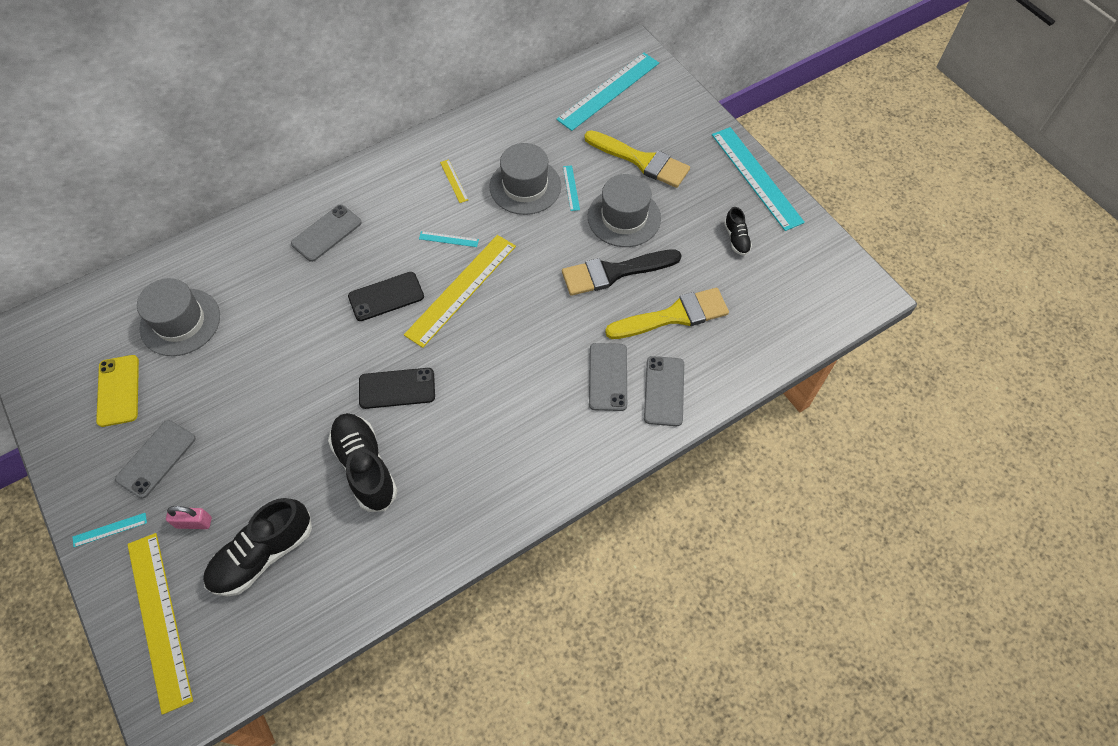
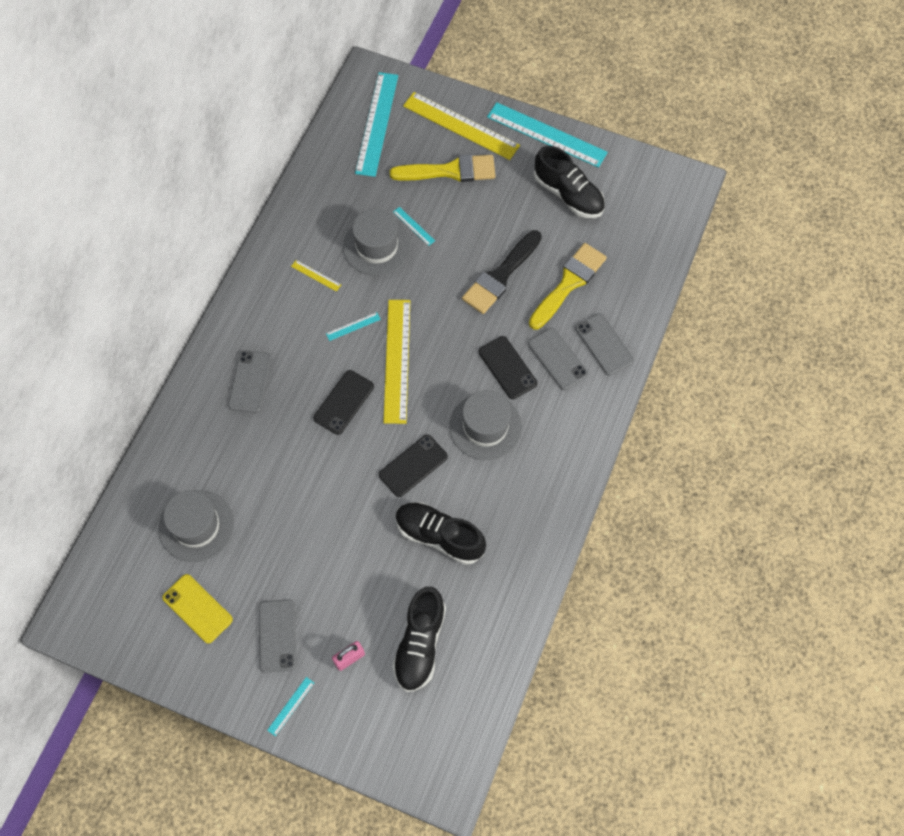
camera: 35 degrees left, 5 degrees up
(159, 619) = (386, 736): yellow ruler -> yellow ruler (461, 125)
(554, 355) = (507, 367): none -> black phone
(624, 217) = (473, 227): grey hat -> grey hat (485, 426)
(736, 239) = (568, 194): black shoe -> black shoe, size x1.97

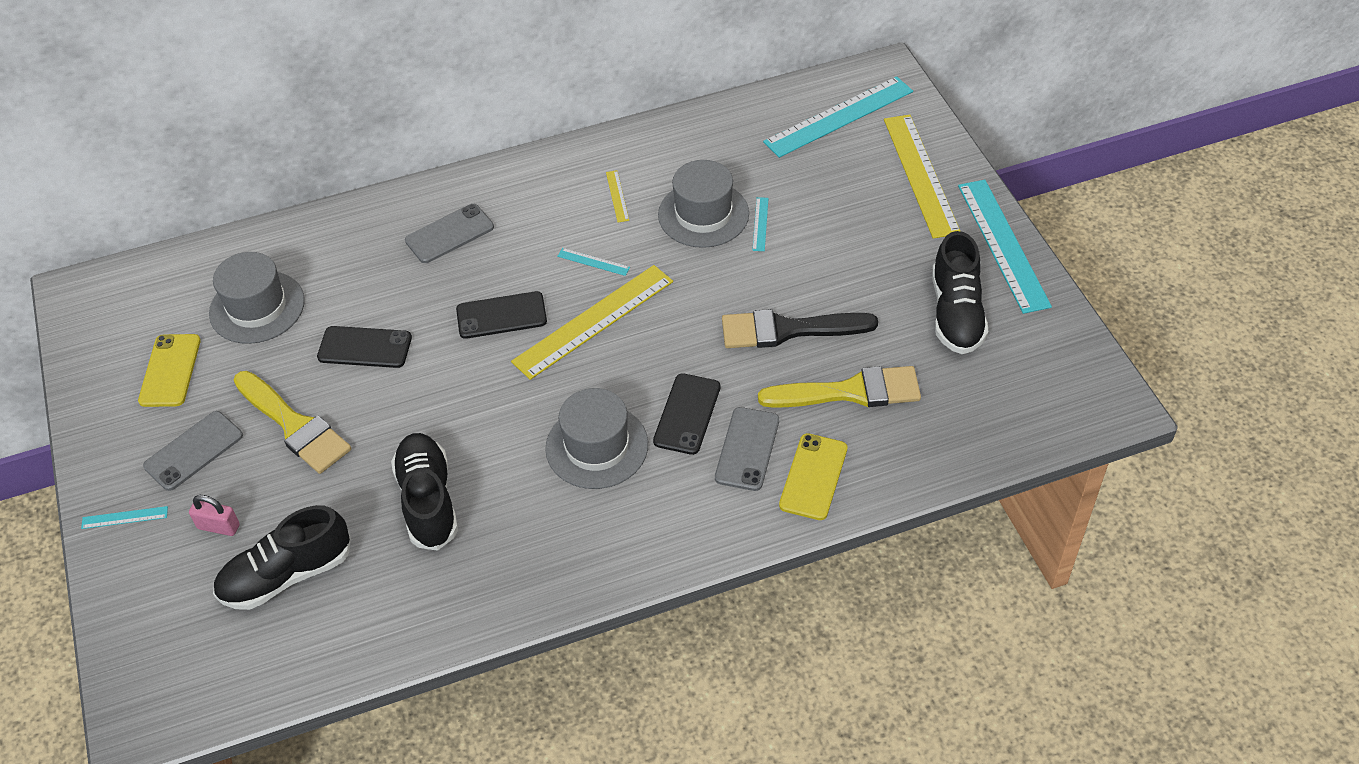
camera: 50 degrees right, 15 degrees down
(413, 466) = (487, 420): black phone -> black phone (365, 347)
(450, 171) = (858, 204): yellow brush -> yellow brush (294, 426)
(604, 344) = (813, 477): grey phone -> yellow phone

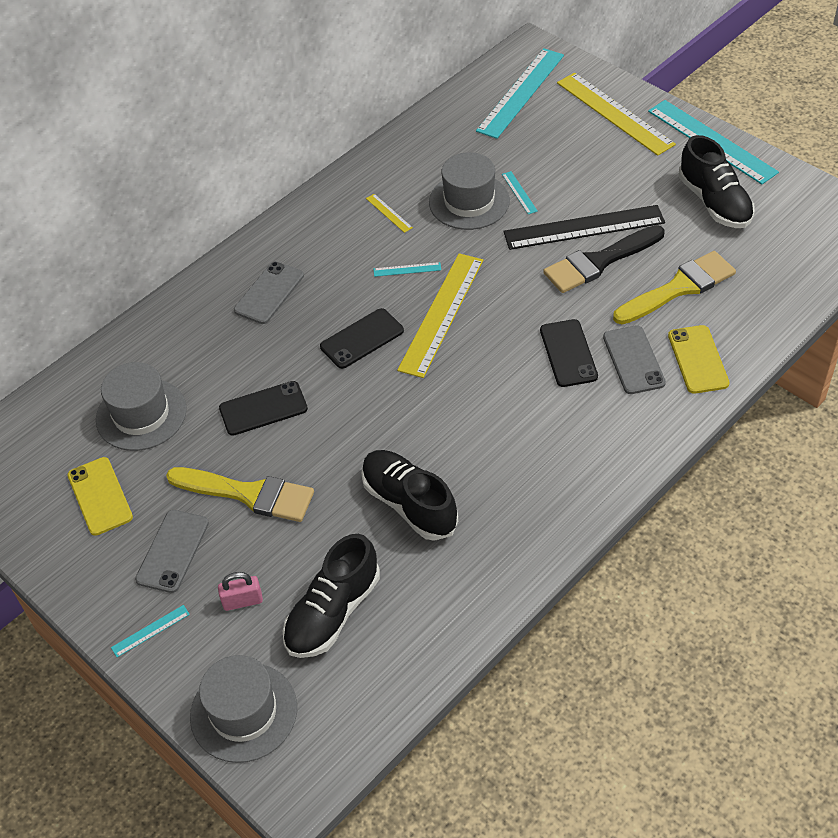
camera: 25 degrees left, 0 degrees up
(597, 446) = (515, 406): grey hat -> grey hat (244, 712)
(799, 287) = (584, 228): none -> black ruler

